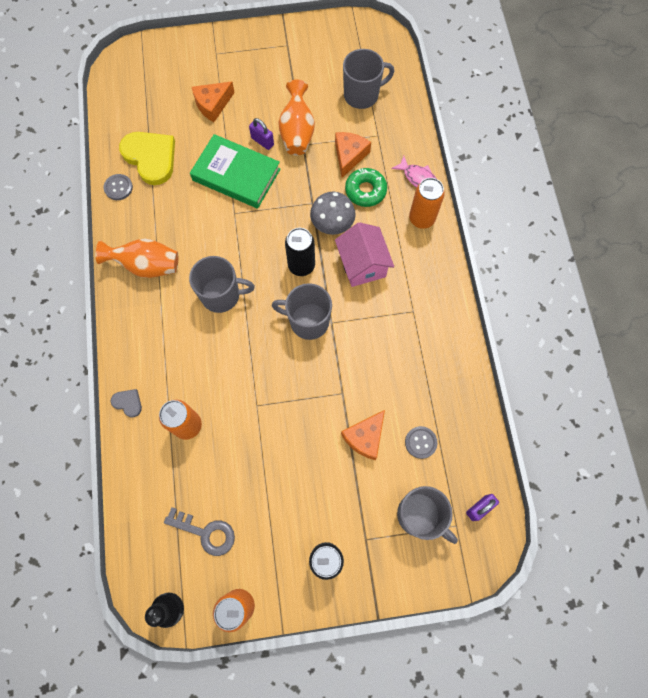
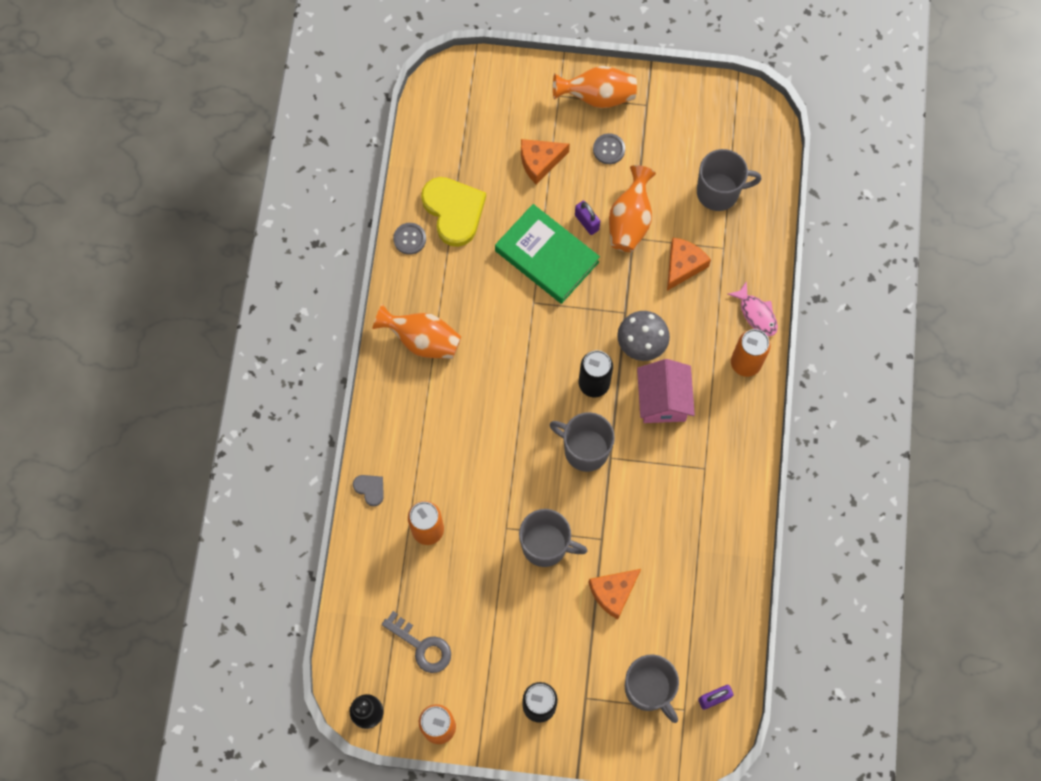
camera: 15 degrees right, 0 degrees up
(221, 295) = (497, 395): grey mug -> grey mug (545, 545)
(246, 47) = (597, 97): none -> orange vase
(365, 191) = (690, 313): green donut -> none
(420, 442) = (671, 614): grey button -> grey button (609, 149)

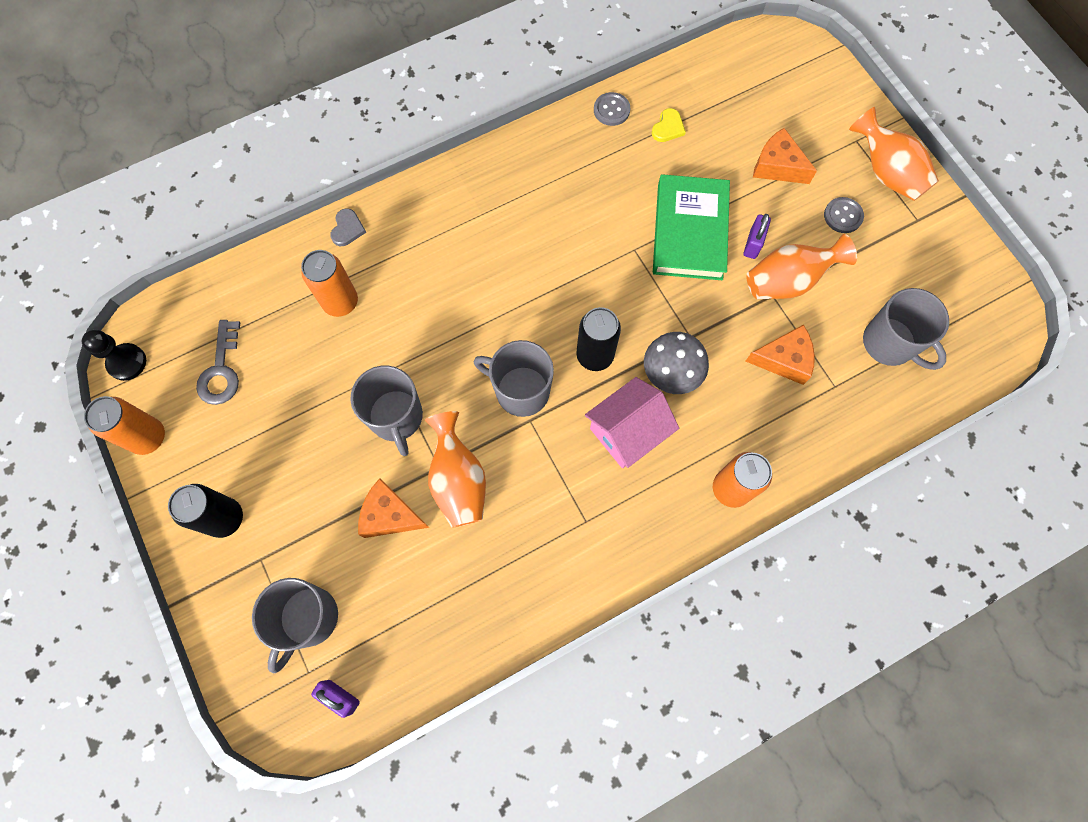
camera: 55 degrees right, 0 degrees up
(422, 340) = (523, 181): orange vase -> orange vase (458, 480)
(454, 211) = (668, 127): yellow heart -> yellow heart, size x0.45
(585, 449) = (521, 391): grey mug -> grey mug turned 60 degrees counterclockwise
(756, 314) = (792, 465): pink fish -> none

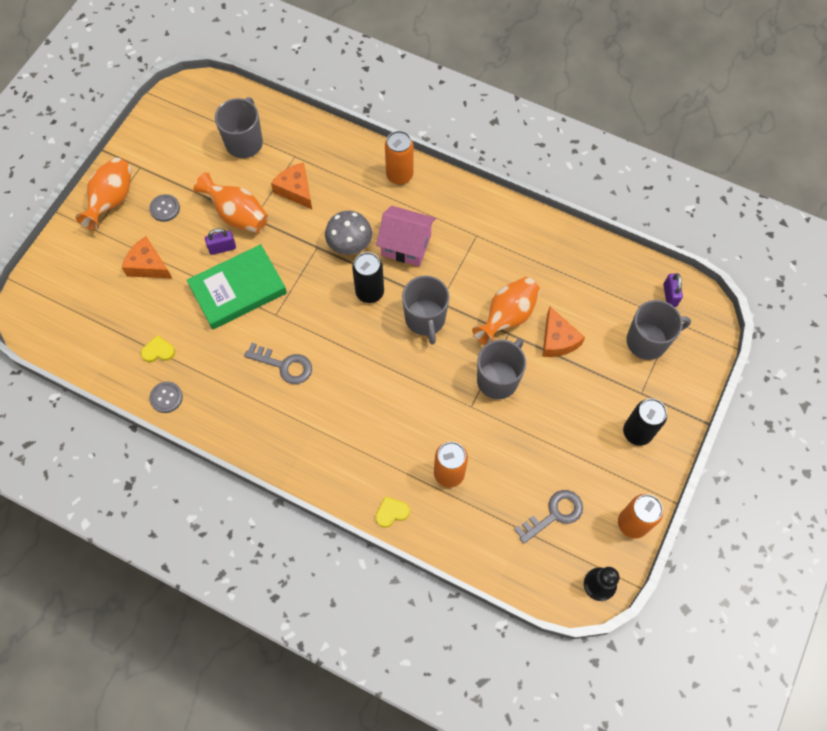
camera: 125 degrees left, 5 degrees down
(347, 229) = (391, 512): grey heart -> yellow heart
(570, 225) = (284, 365): none -> grey key
(777, 166) = (148, 265): orange cheese -> orange cheese turned 120 degrees clockwise

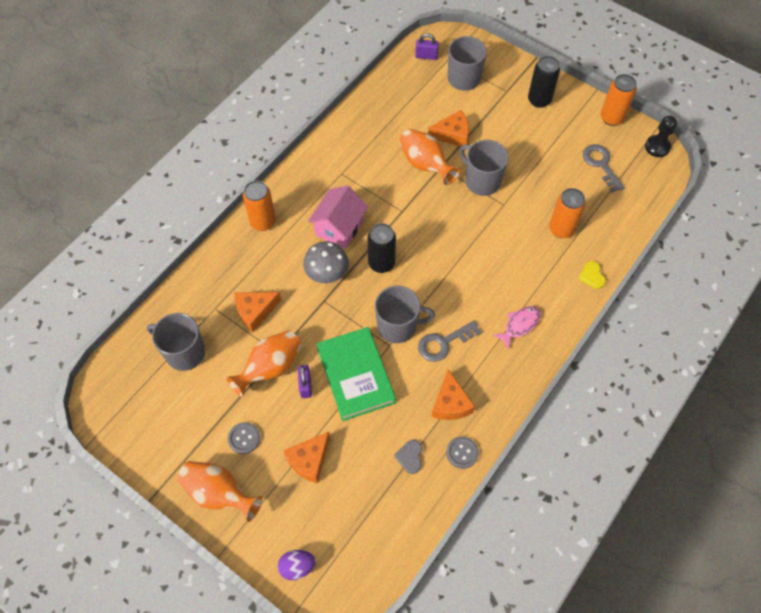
camera: 80 degrees left, 5 degrees down
(50, 274) = (297, 567): none -> purple egg
(158, 351) = (410, 457): yellow heart -> grey heart
(218, 380) = (450, 403): none -> orange cheese
(284, 365) = (443, 343): grey key -> grey key turned 150 degrees counterclockwise
(316, 439) = (520, 325): none -> pink fish
(425, 319) = (416, 224): grey mug -> grey mug (398, 326)

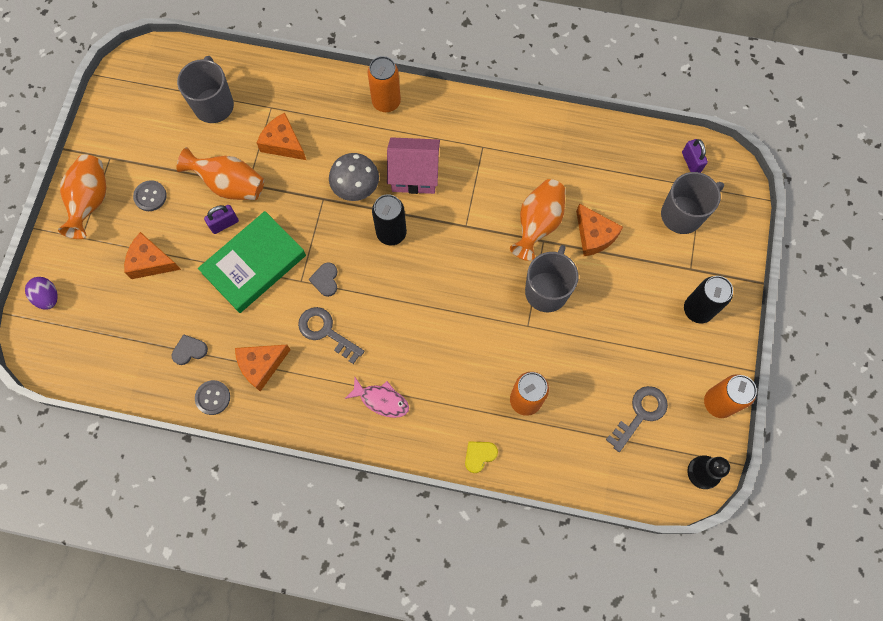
camera: 65 degrees right, 10 degrees up
(398, 326) = (325, 280): grey mug -> grey heart

